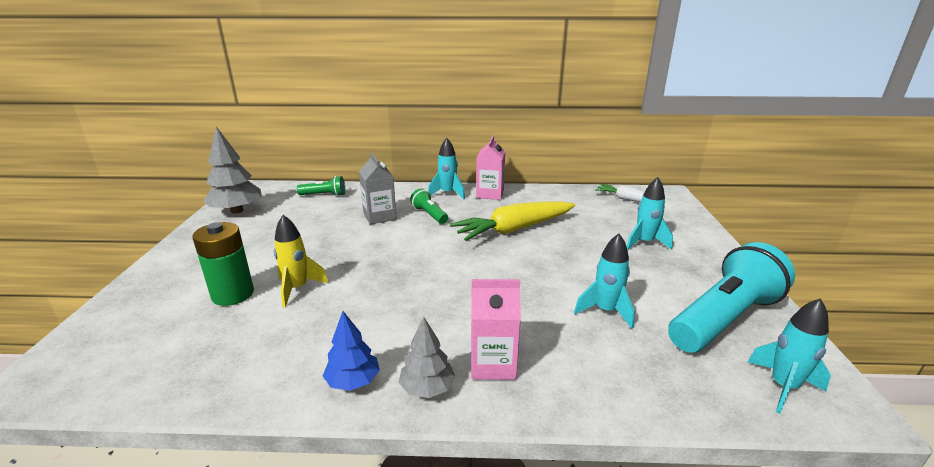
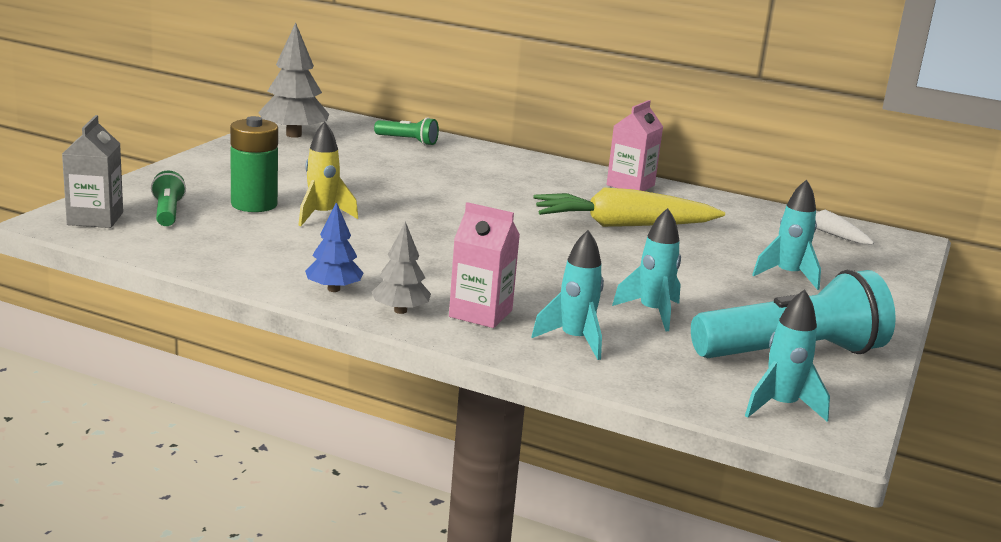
camera: 20 degrees right, 5 degrees down
(379, 216) = (461, 176): grey carton -> grey carton (95, 219)
(429, 215) = (526, 188): green flashlight -> green flashlight (167, 213)
(447, 193) = (571, 173): turquoise rocket -> turquoise rocket (574, 340)

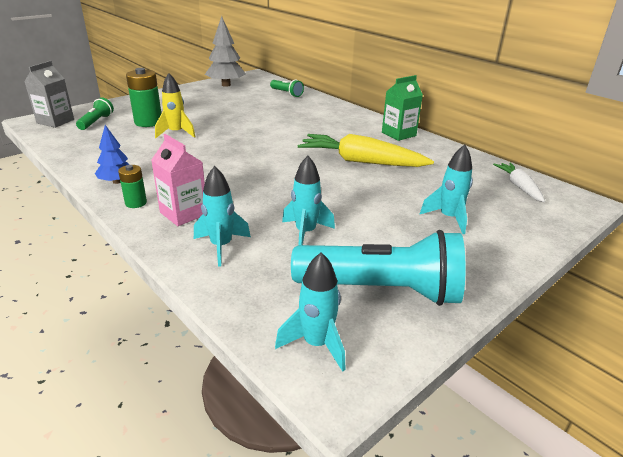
camera: 25 degrees right, 10 degrees up
(400, 310) = (136, 203): grey tree -> green battery
(630, 185) = (398, 134): pink carton -> green carton

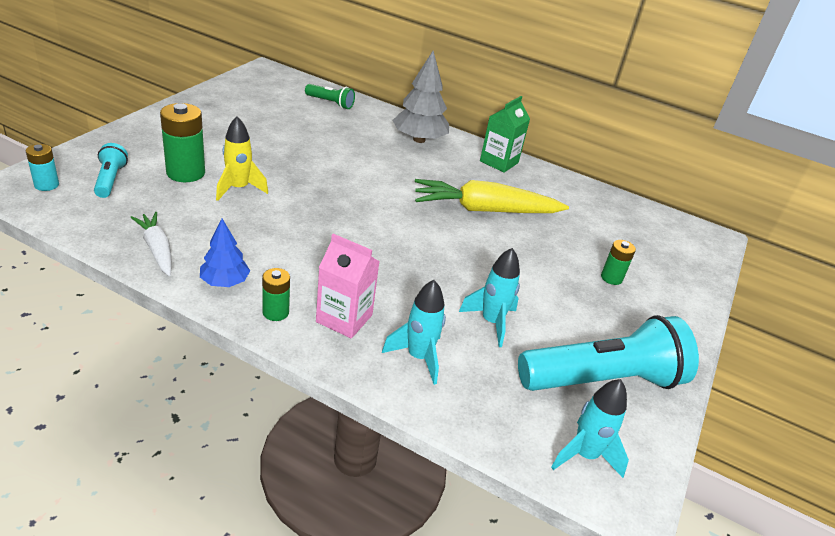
camera: 25 degrees left, 5 degrees up
(55, 121) = (46, 185): grey carton -> turquoise battery
(96, 122) = (110, 180): green flashlight -> turquoise flashlight
(226, 85) = (240, 92): grey tree -> grey tree (419, 139)
(448, 218) = (611, 278): turquoise rocket -> green battery
(518, 187) = (650, 225): white carrot -> white carrot (157, 249)

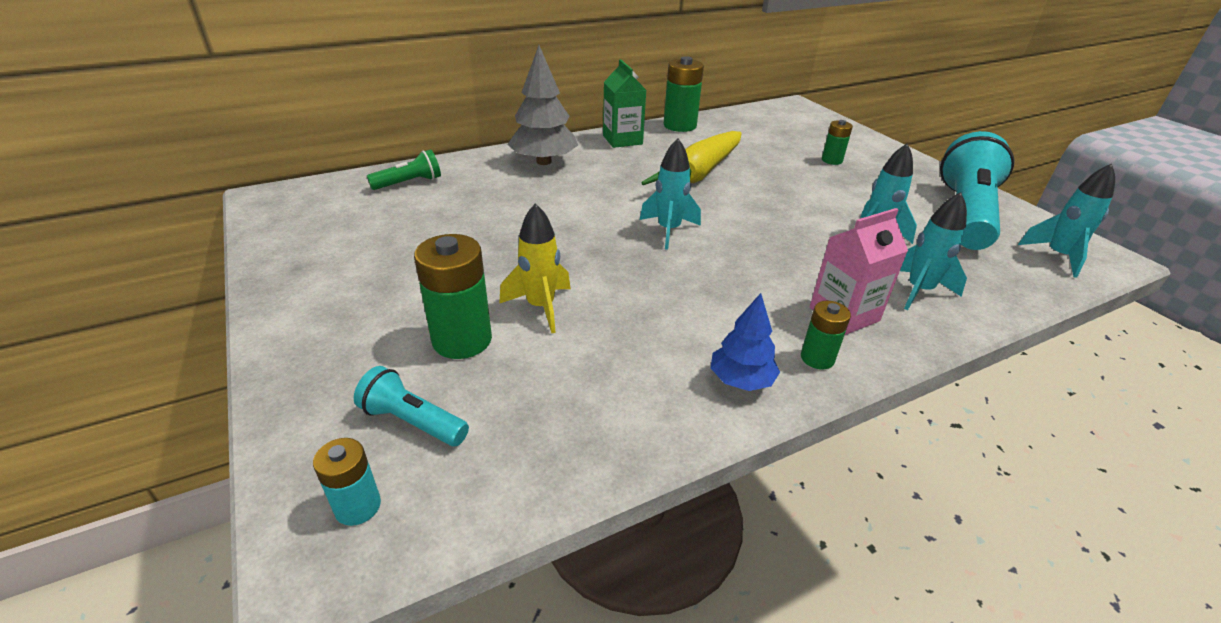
camera: 50 degrees left, 0 degrees up
(157, 249) = (635, 421): white carrot -> none
(380, 215) = (668, 230): none -> turquoise rocket
(564, 182) = (680, 126): none -> green battery

